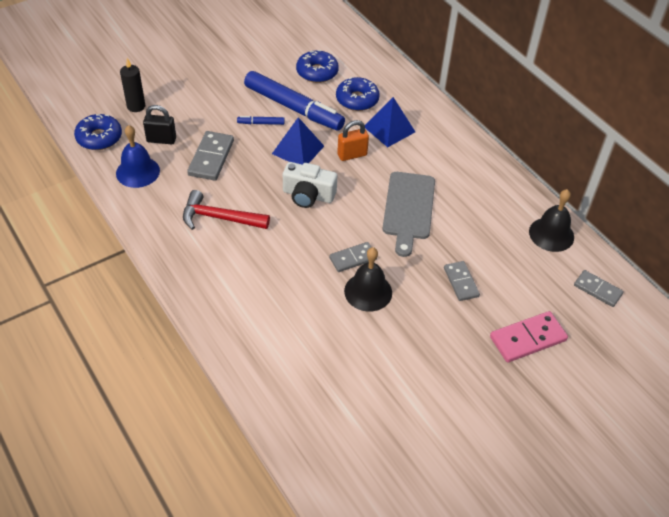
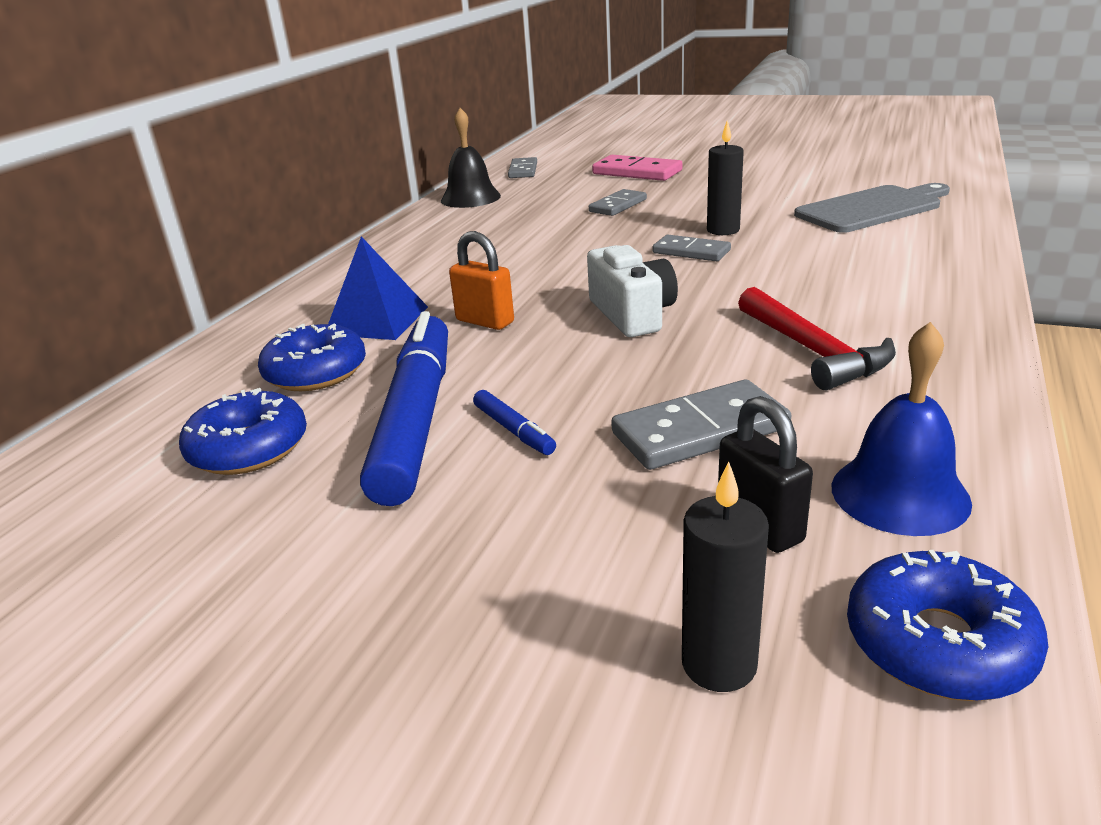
camera: 120 degrees left, 20 degrees down
(298, 149) = (537, 364): blue pyramid -> none
(368, 292) = (723, 230): black bell -> black candle
(408, 209) = (545, 256): grey cutting board -> grey cutting board (872, 209)

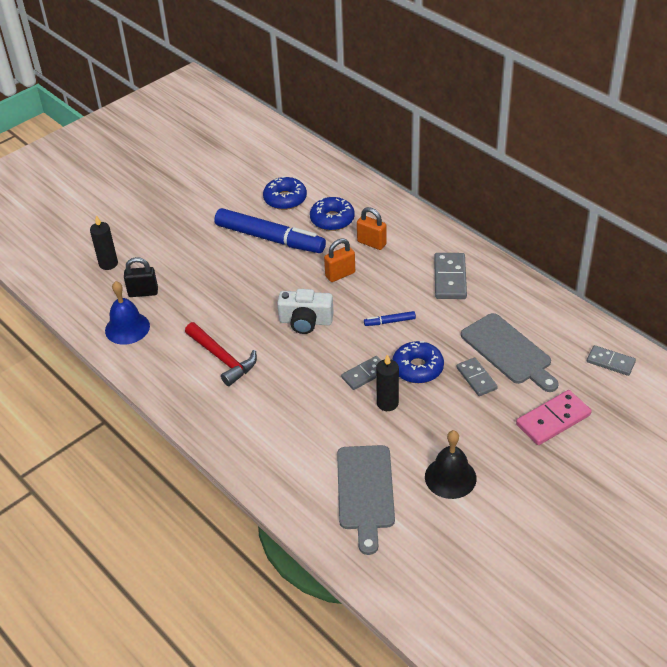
camera: 115 degrees right, 15 degrees up
(377, 320) = (371, 243): blue pyramid -> orange padlock
(470, 198) = (554, 317): black bell -> black bell (450, 477)
(514, 430) = (240, 259): blue marker -> blue marker (389, 322)
(554, 203) = (508, 351): none -> grey cutting board
(700, 431) = (198, 301): grey domino -> grey domino (450, 278)
(812, 351) = (222, 358): red hammer -> red hammer turned 135 degrees counterclockwise
(938, 643) = (79, 301): blue donut -> blue donut (417, 368)

